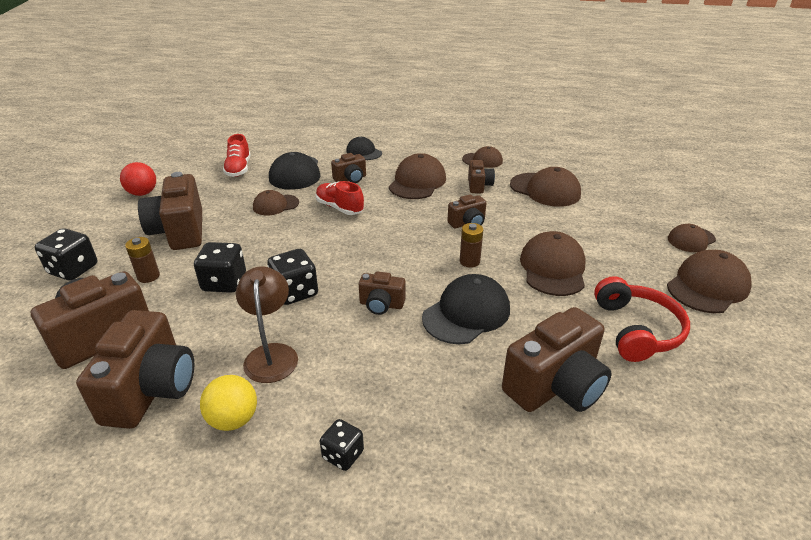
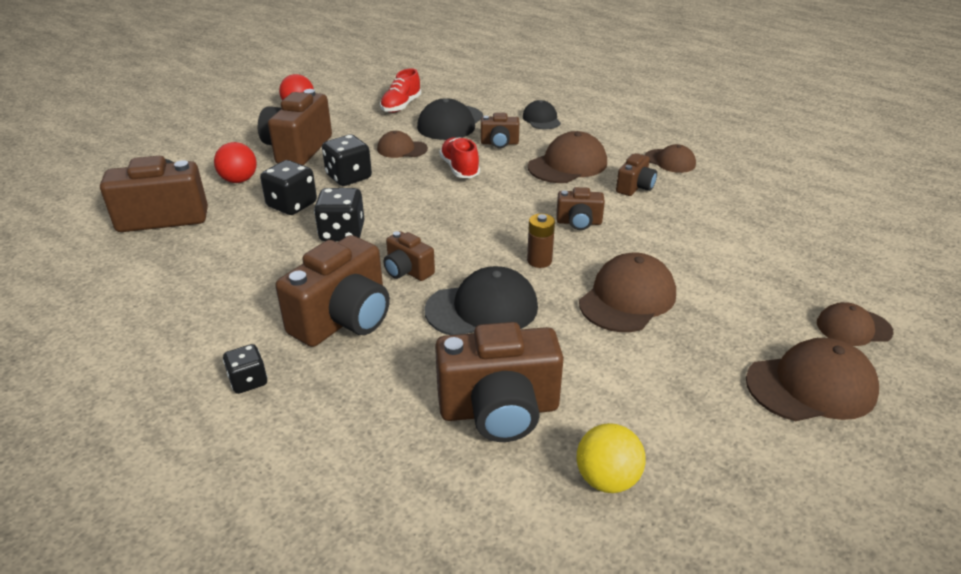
camera: 30 degrees right, 0 degrees up
(73, 269) = (191, 157): black dice -> black dice (349, 177)
(148, 276) = (239, 180): brown battery -> red ball
(151, 390) = (160, 271): brown camera -> brown camera (343, 319)
(233, 419) = (195, 317): yellow ball -> yellow ball (607, 479)
(271, 354) = (272, 278): brown lamp -> none
(545, 190) = (713, 214): brown cap -> none
(636, 330) = (656, 395): red headphones -> none

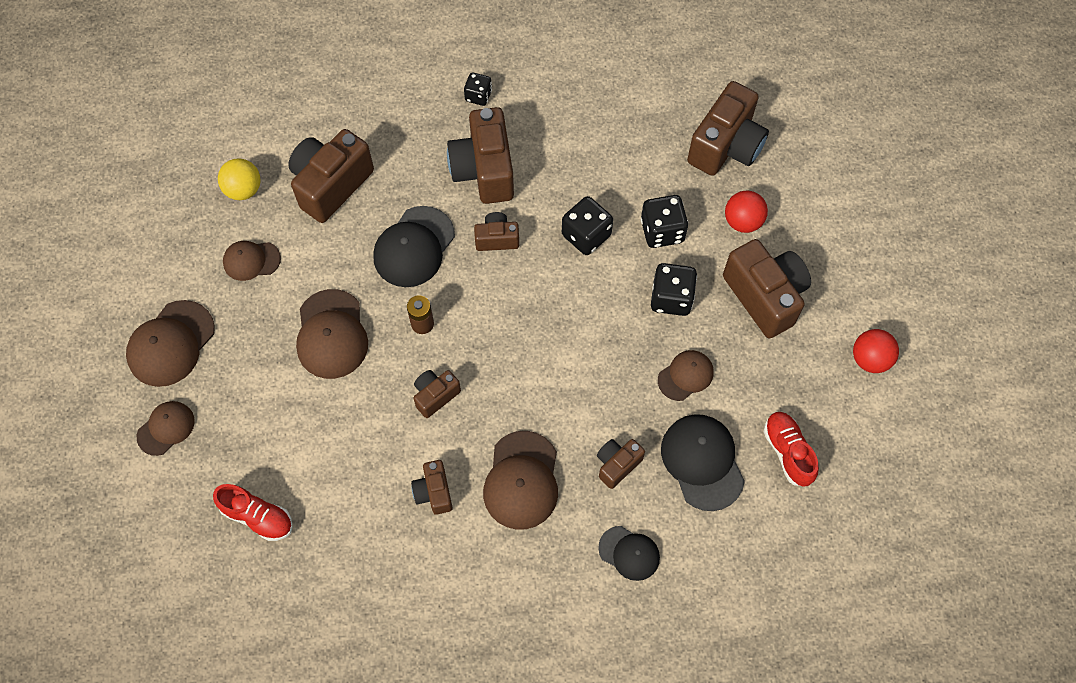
camera: 135 degrees right, 30 degrees up
(459, 168) = (603, 390): red shoe -> red shoe (257, 516)
(670, 161) = (439, 573): brown cap -> brown cap (251, 260)

